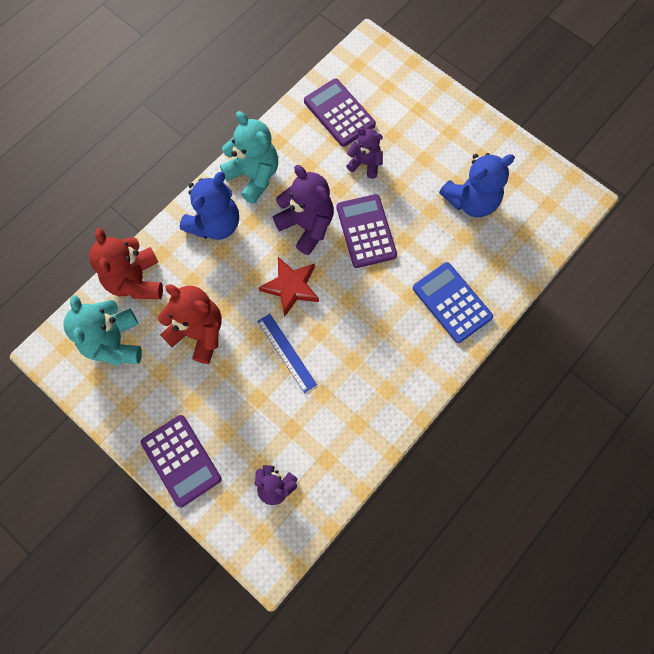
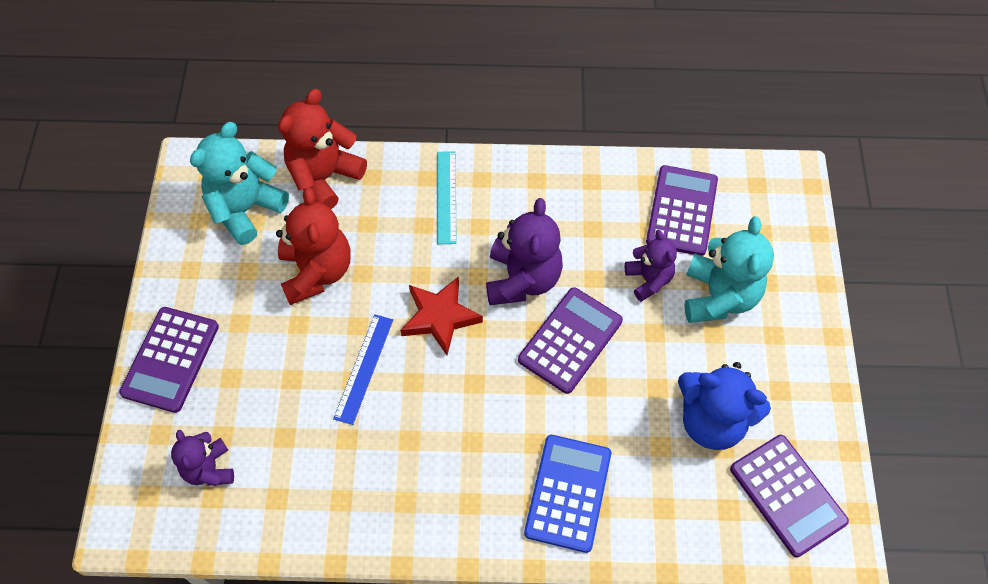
camera: 50 degrees right, 10 degrees down
(215, 224) = (446, 197): blue teddy bear -> turquoise ruler
(254, 176) = (531, 190): turquoise teddy bear -> turquoise teddy bear (719, 297)
(539, 200) = (787, 495): none -> purple calculator

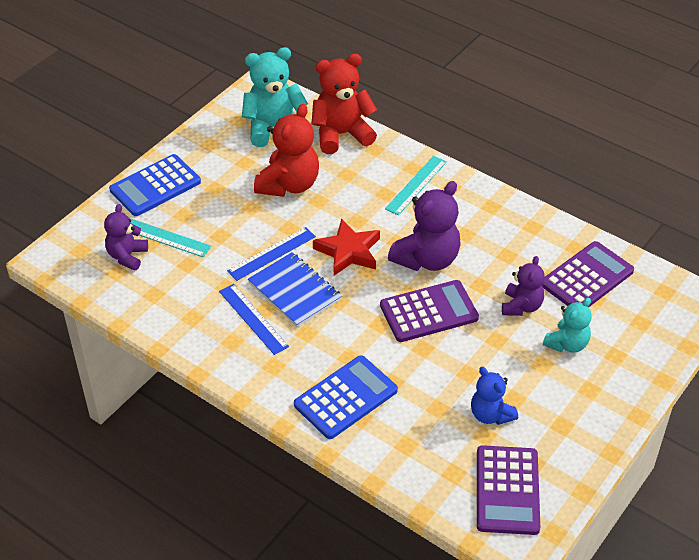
camera: 35 degrees right, 15 degrees down
(170, 359) = (155, 186): purple calculator -> blue calculator
(233, 418) = (165, 237): none -> turquoise ruler
(405, 460) = (253, 319): none -> blue ruler
(422, 400) = (294, 291): none -> blue notebook
(712, 421) = (490, 414): blue teddy bear -> blue teddy bear, size x0.61
(719, 297) = (567, 344): turquoise teddy bear -> turquoise teddy bear, size x0.61

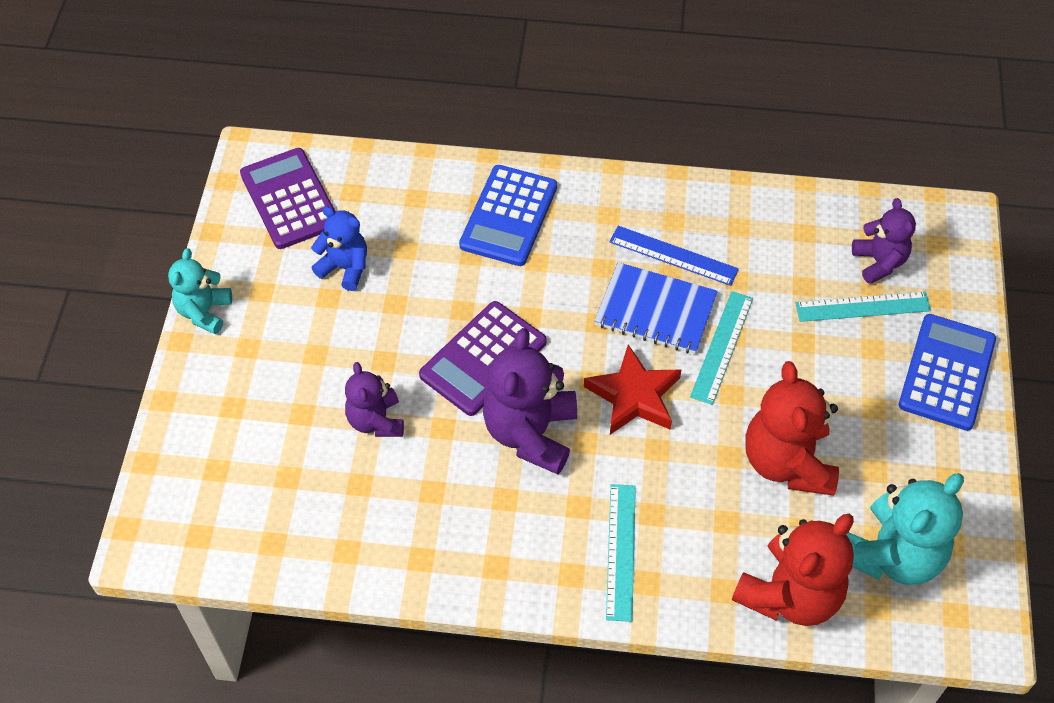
camera: 150 degrees right, 10 degrees up
(272, 254) = (721, 347): blue ruler -> turquoise ruler
(567, 344) = (297, 394): turquoise teddy bear -> turquoise teddy bear (204, 312)
(587, 278) = (310, 506): purple calculator -> none

